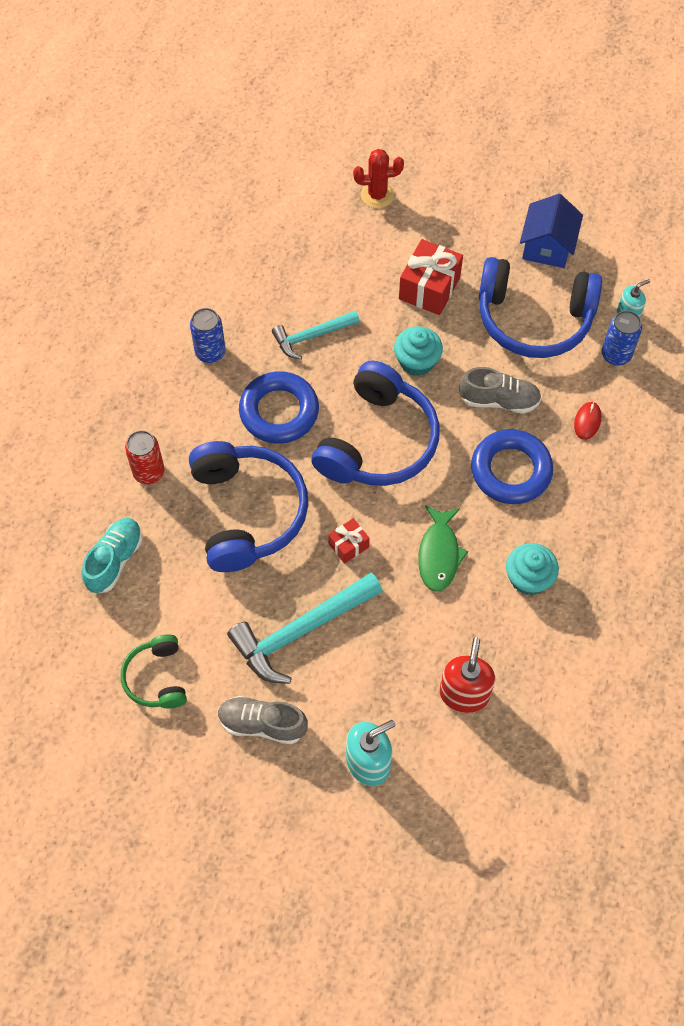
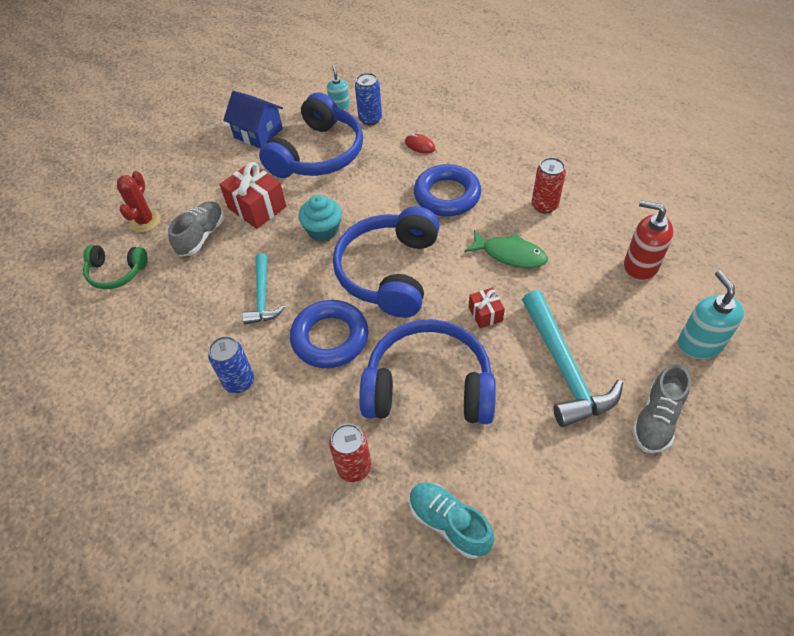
camera: 70 degrees left, 10 degrees down
(157, 678) = (595, 507): green headphones -> green headphones (116, 272)
(378, 441) = (389, 272): blue headphones -> blue headphones turned 120 degrees counterclockwise
(499, 400) = (381, 188): grey shoe -> grey shoe (201, 236)
(528, 578) = (544, 205): turquoise cupcake -> red can

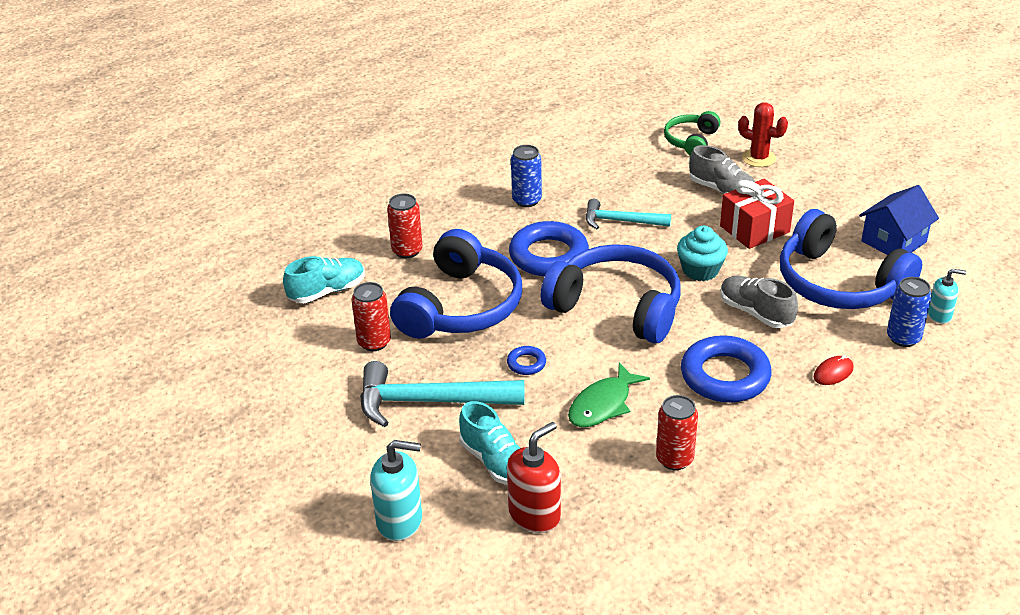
camera: 105 degrees right, 15 degrees down
(485, 314) = (526, 363): red gift -> blue ring
(509, 443) = (374, 342): none -> red can
(605, 302) = (495, 462): none -> turquoise shoe
(656, 420) = (336, 448): grey shoe -> grey shoe (755, 312)

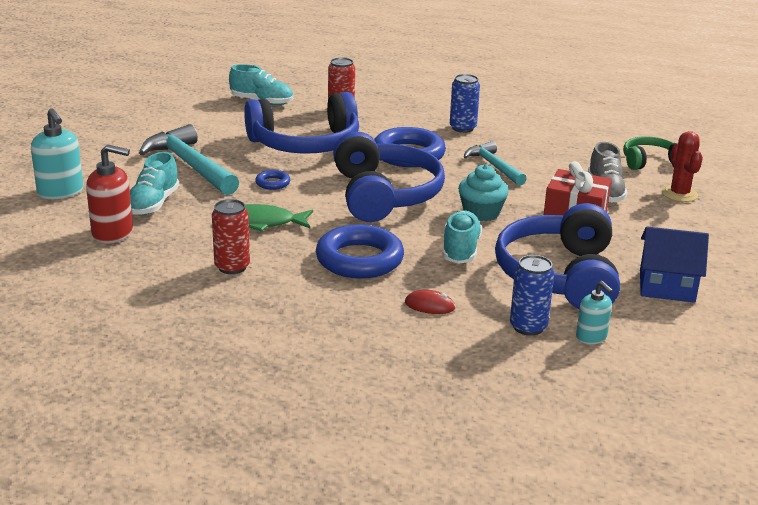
camera: 50 degrees right, 10 degrees down
(374, 342) = (229, 130): red can -> none
(755, 312) = (460, 250): grey shoe -> turquoise shoe

